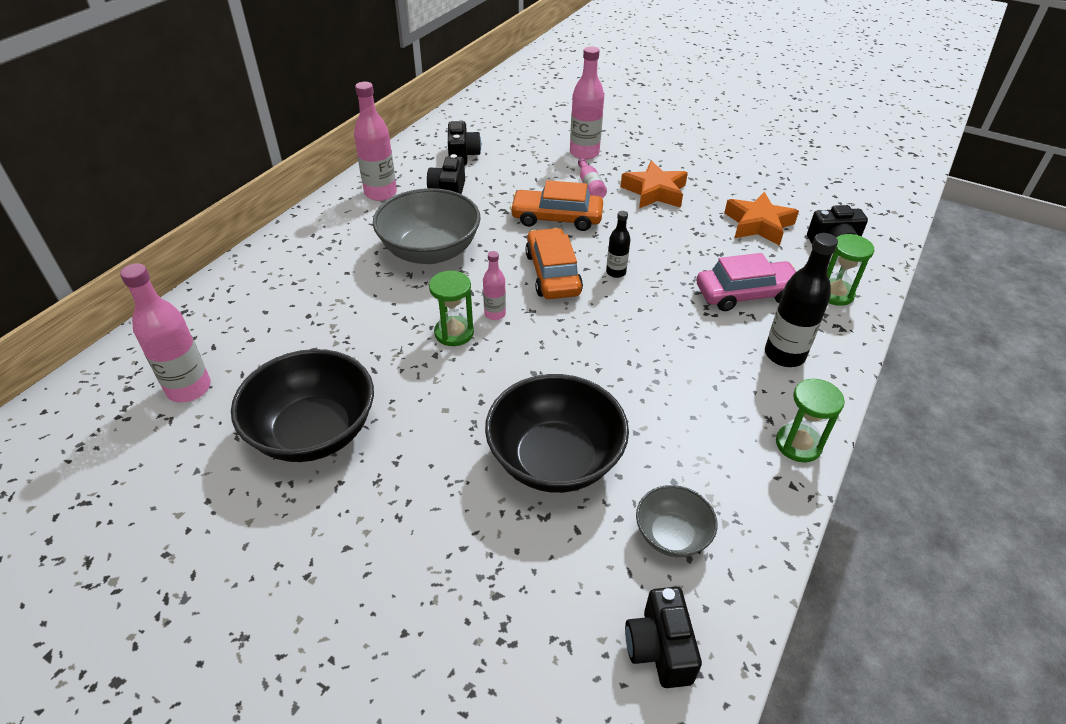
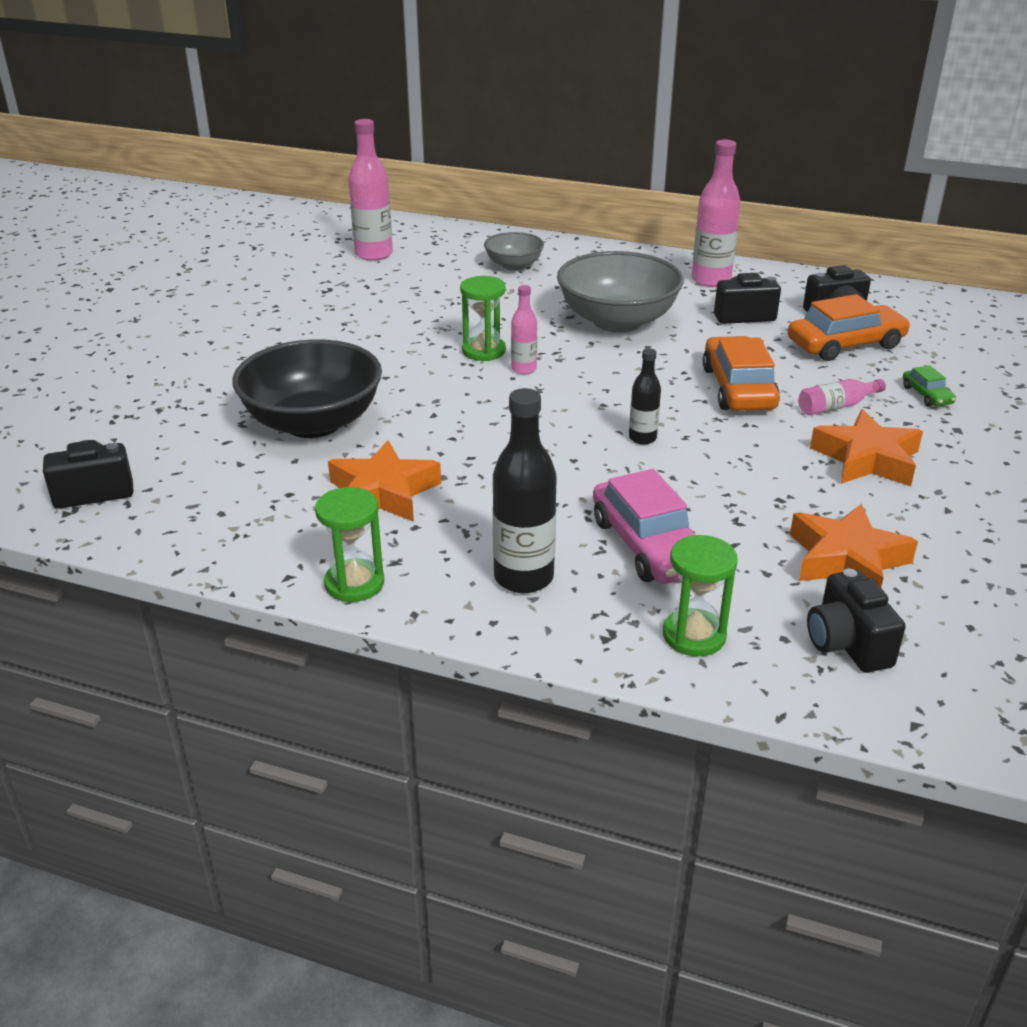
camera: 80 degrees right, 10 degrees down
(314, 432) = (333, 309): black bowl -> none
(553, 273) = (616, 396): orange car -> orange car (845, 344)
(584, 153) = (926, 395): pink bottle -> green car
(672, 535) = (218, 494): grey bowl -> grey bowl (514, 265)
(677, 418) = (383, 493): none -> orange star

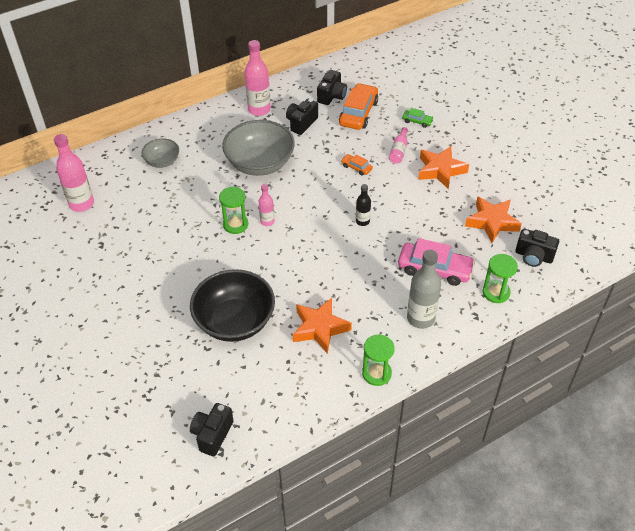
camera: 50 degrees left, 15 degrees up
(523, 577) = (420, 318): black bottle -> grey bottle
(738, 388) = (356, 167): orange car -> orange car, size x0.48

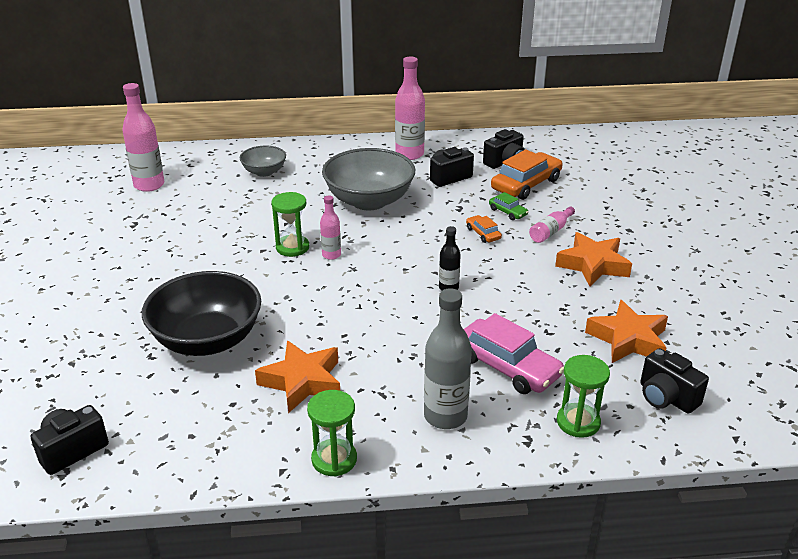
camera: 25 degrees right, 15 degrees down
(417, 121) = (596, 210): green car -> green car (508, 212)

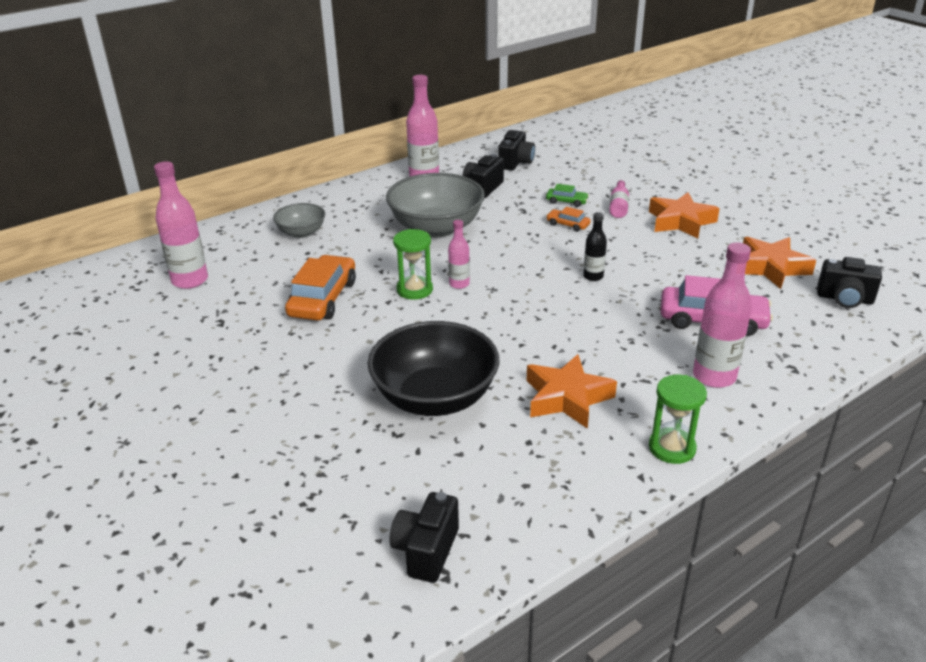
camera: 30 degrees left, 0 degrees up
(445, 416) = (714, 376): grey bottle -> pink bottle
(526, 184) = (554, 175): orange car -> orange car (323, 298)
(578, 422) = (810, 340): green hourglass -> none

